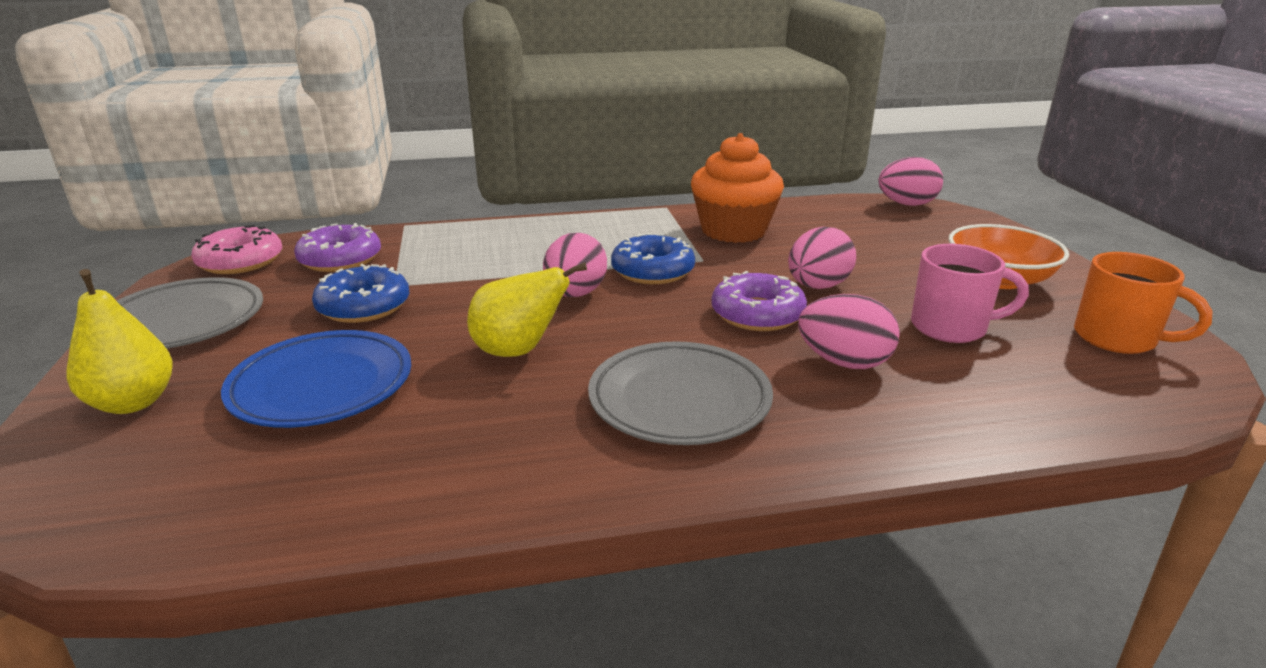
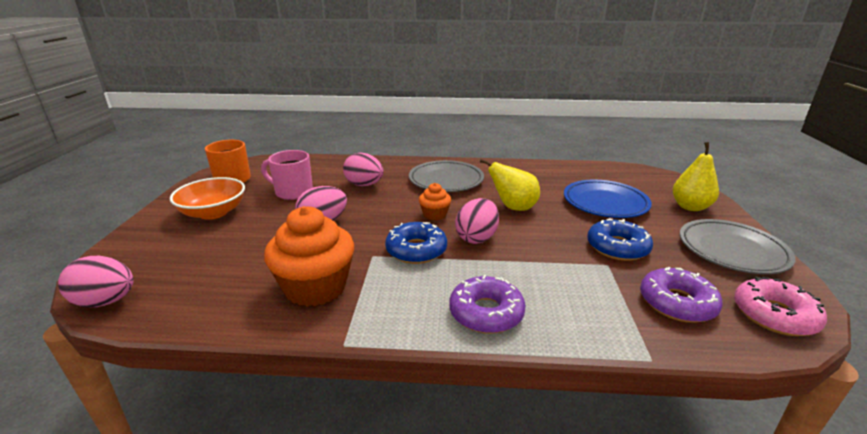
camera: 165 degrees left, 0 degrees up
(657, 319) = (434, 214): none -> orange cupcake
(757, 314) = (378, 210): purple donut -> purple donut (486, 313)

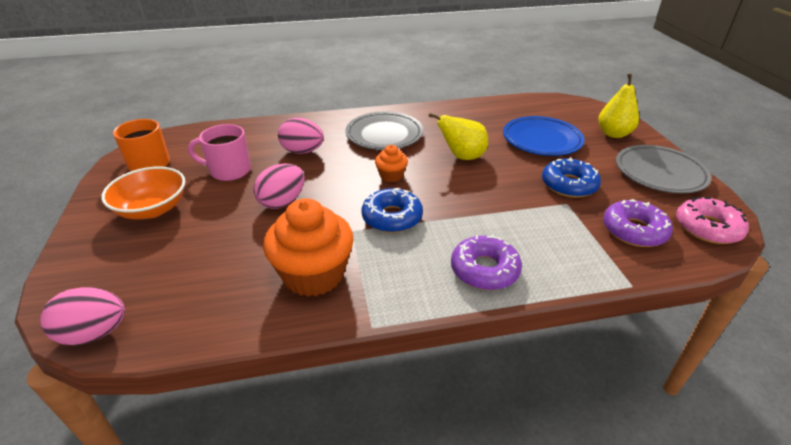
camera: 15 degrees left, 10 degrees up
(477, 238) = (443, 195): pink egg -> none

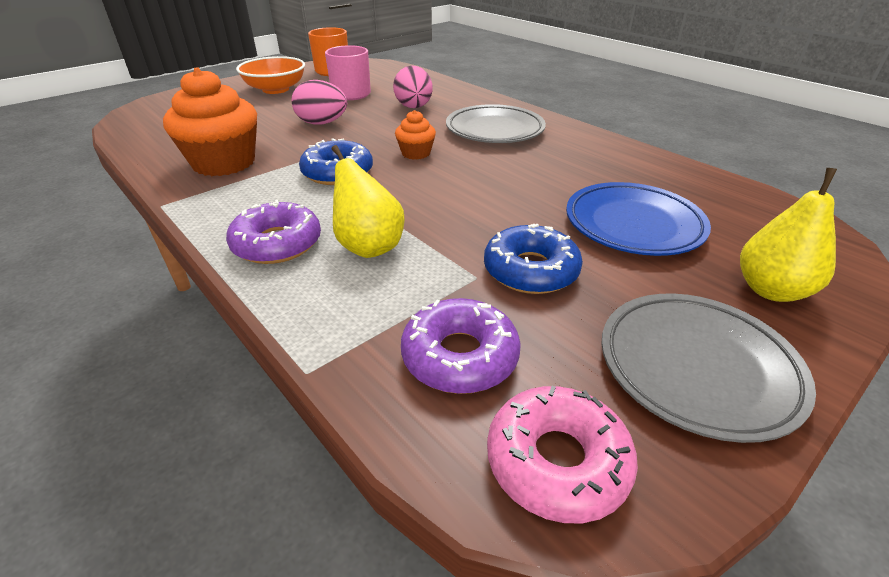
camera: 60 degrees right, 0 degrees up
(94, 333) = (130, 118): pink egg -> none
(462, 157) = (505, 180): yellow pear -> yellow pear (368, 246)

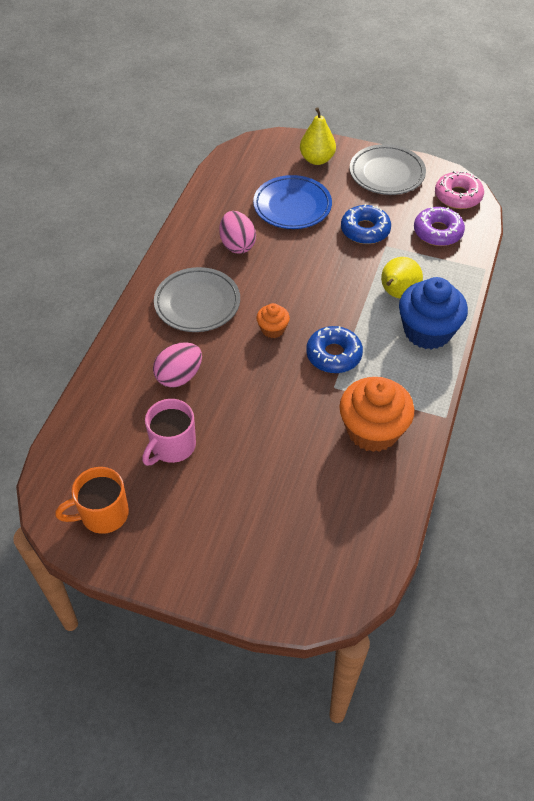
camera: 120 degrees left, 15 degrees up
(276, 89) = (200, 524): orange bowl -> none
(277, 243) = (427, 331): purple donut -> blue cupcake
(322, 123) = (259, 420): pink egg -> pink egg (237, 245)

